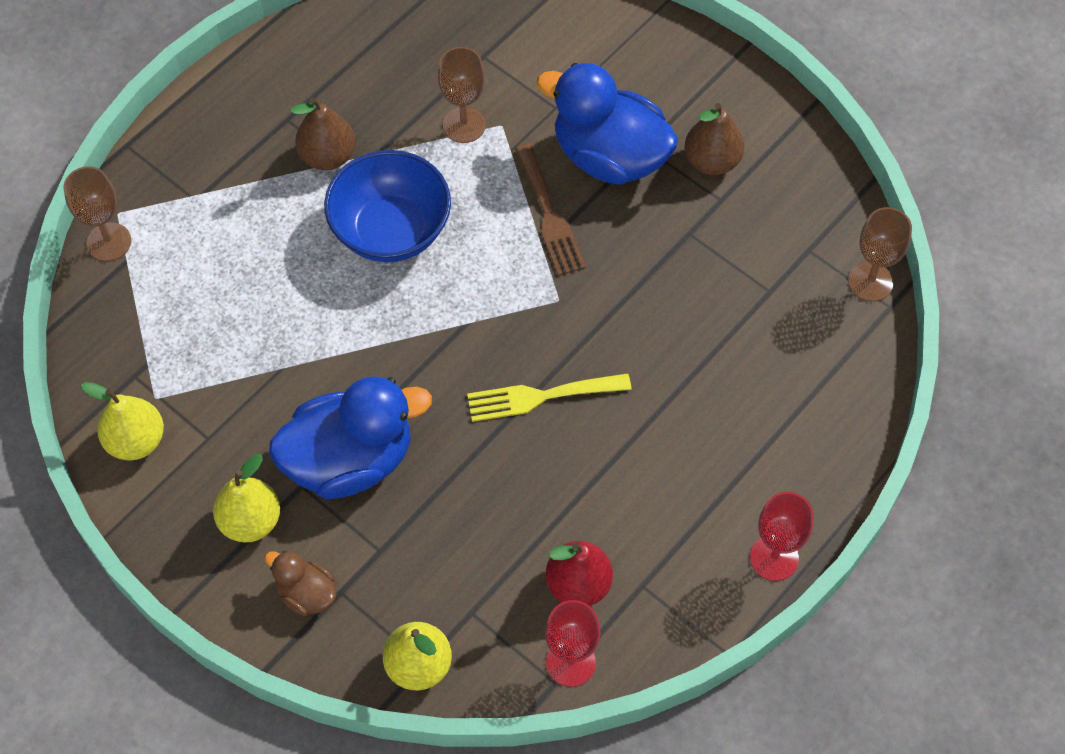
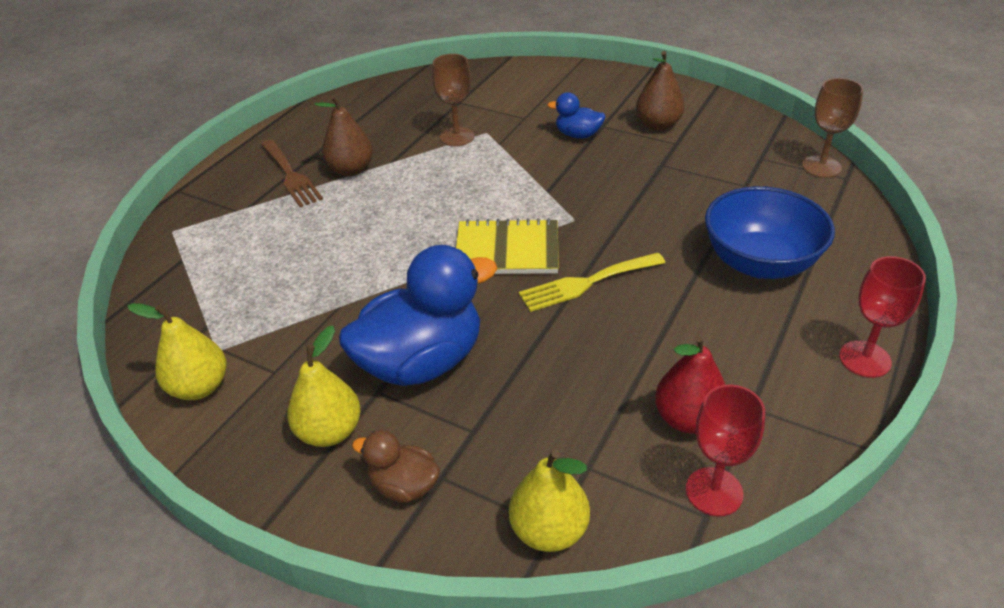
camera: 10 degrees left, 20 degrees down
(109, 242) = (165, 250): brown goblet -> none
(391, 230) = (416, 202): blue bowl -> blue bowl (759, 262)
(472, 330) = (507, 250): none -> yellow notebook
(549, 216) = (545, 173): brown fork -> brown fork (291, 175)
(609, 156) = (578, 135): blue duck -> blue duck, size x0.48

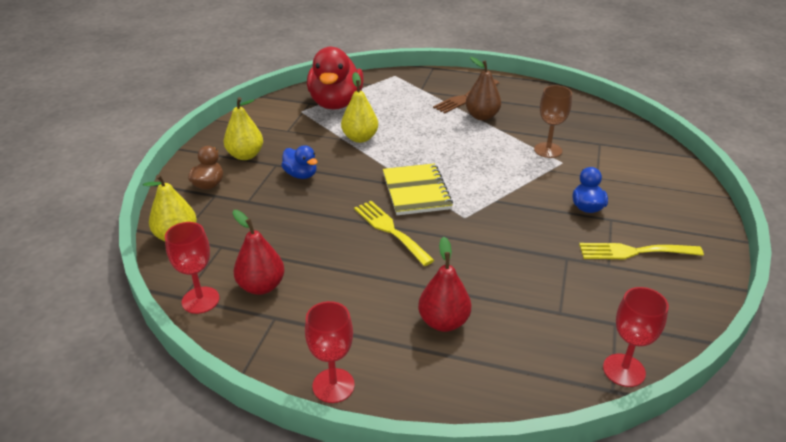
camera: 75 degrees right, 5 degrees down
(200, 387) = (274, 113): yellow pear -> yellow pear (360, 138)
(219, 305) = (336, 103): none -> red duck
(422, 362) = (301, 175): blue duck -> blue duck, size x0.48
(658, 125) = (634, 252): brown pear -> yellow fork
(759, 262) = (443, 322): blue bowl -> red pear
(821, 167) = (624, 370): brown goblet -> red goblet

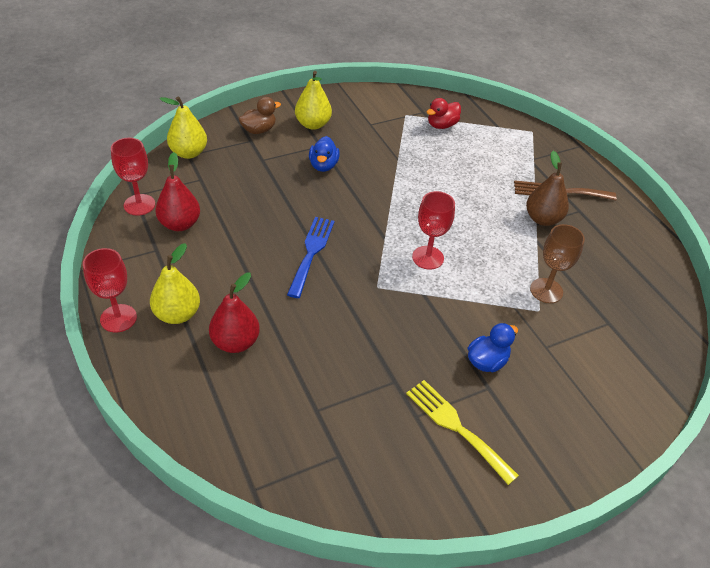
camera: 45 degrees right, 10 degrees up
(336, 103) = (441, 125): red duck -> red duck, size x0.48
(360, 138) = (410, 167): yellow pear -> yellow pear (177, 314)
(390, 230) = (311, 252): yellow fork -> blue fork
(416, 191) = (378, 239): yellow notebook -> none
(624, 370) = (284, 487): red goblet -> red goblet (428, 257)

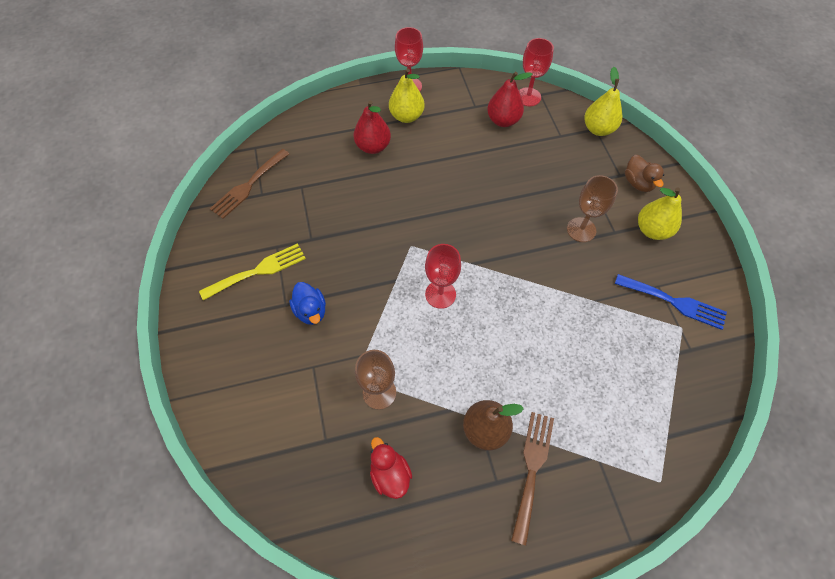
camera: 105 degrees right, 15 degrees up
(311, 252) = (459, 204): blue fork -> blue fork (674, 302)
(323, 165) = (581, 230): blue duck -> brown goblet
(328, 477) = (248, 186): none -> brown fork
(441, 125) = (663, 364): red duck -> red duck (390, 474)

